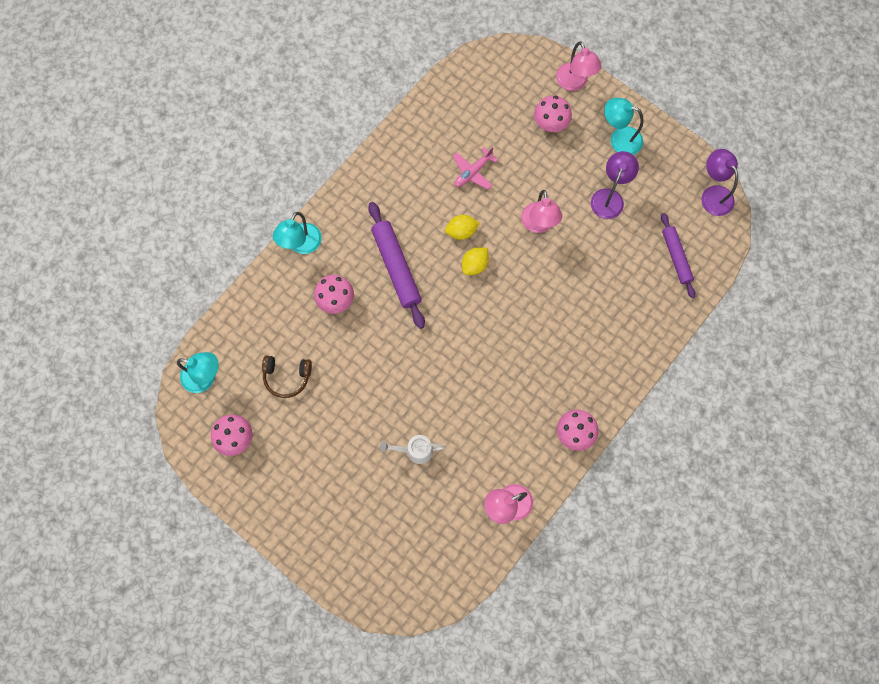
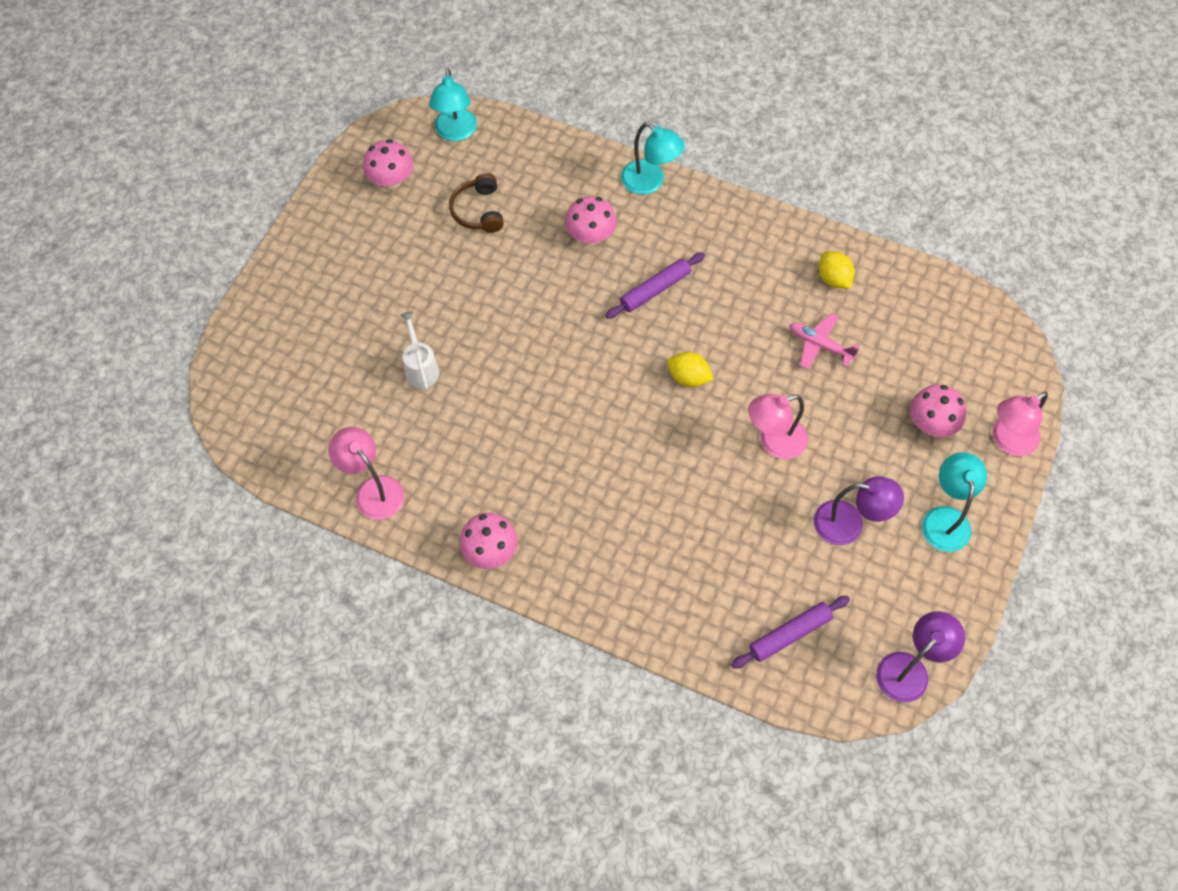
camera: 75 degrees right, 10 degrees down
(301, 245) = (650, 182): turquoise lamp -> turquoise lamp turned 150 degrees counterclockwise
(396, 267) = (655, 290): purple rolling pin -> purple rolling pin, size x0.66
(461, 232) = (730, 351): yellow lemon -> yellow lemon (833, 279)

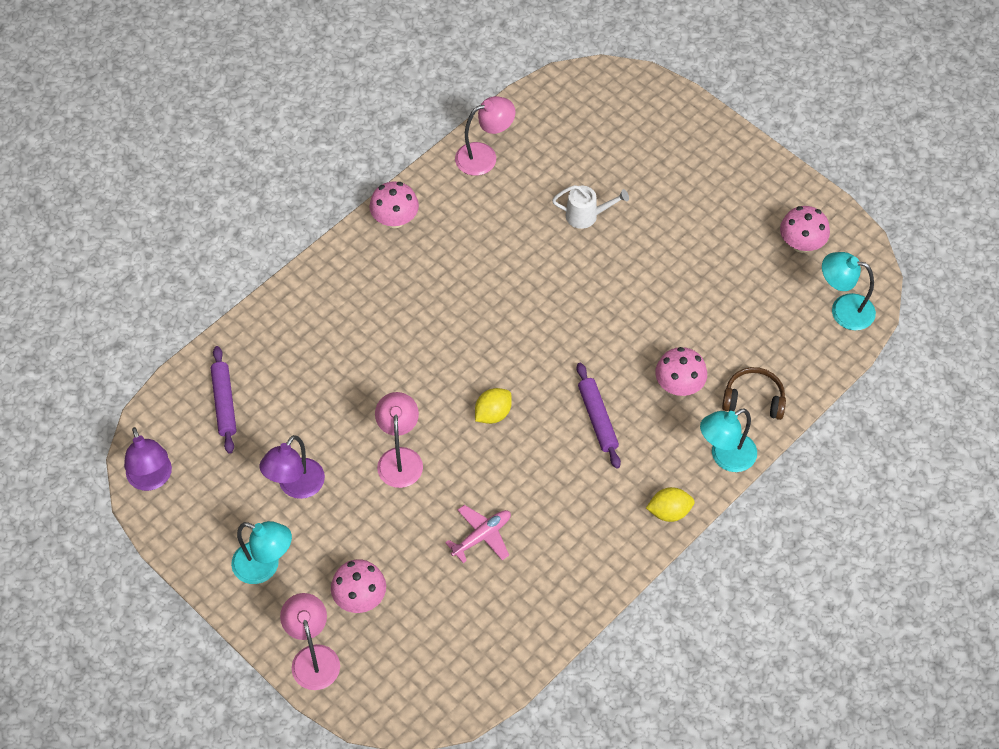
camera: 110 degrees right, 5 degrees down
(478, 211) = (741, 303): brown headphones -> brown headphones (753, 399)
(833, 279) = (550, 579): yellow lemon -> yellow lemon (669, 512)

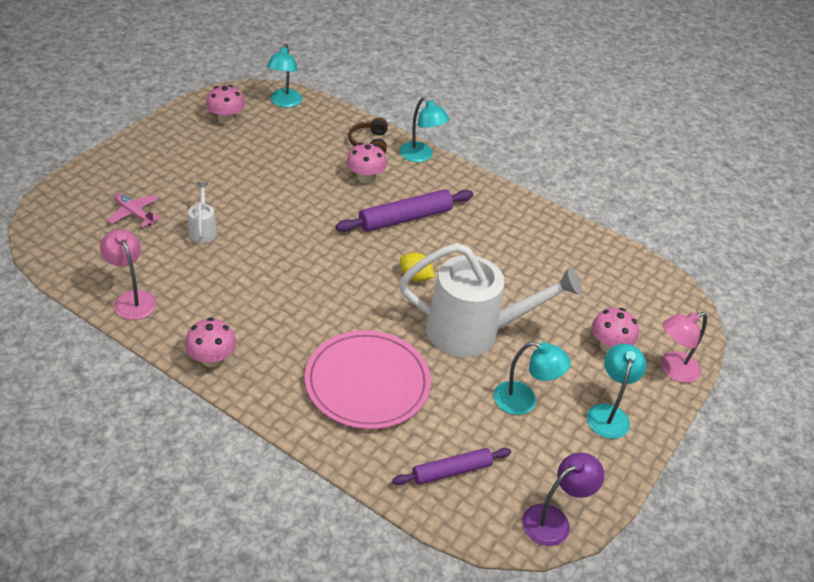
camera: 105 degrees left, 15 degrees down
(296, 487) = (524, 401): purple lamp -> turquoise lamp
(344, 347) = (367, 383): none -> pink plate
(400, 458) = (474, 332): pink lamp -> white watering can
(482, 536) = (528, 277): pink plane -> pink plane (134, 214)
(597, 418) = (405, 218): purple rolling pin -> purple rolling pin, size x1.53
(669, 512) = (473, 182): yellow lemon -> none

